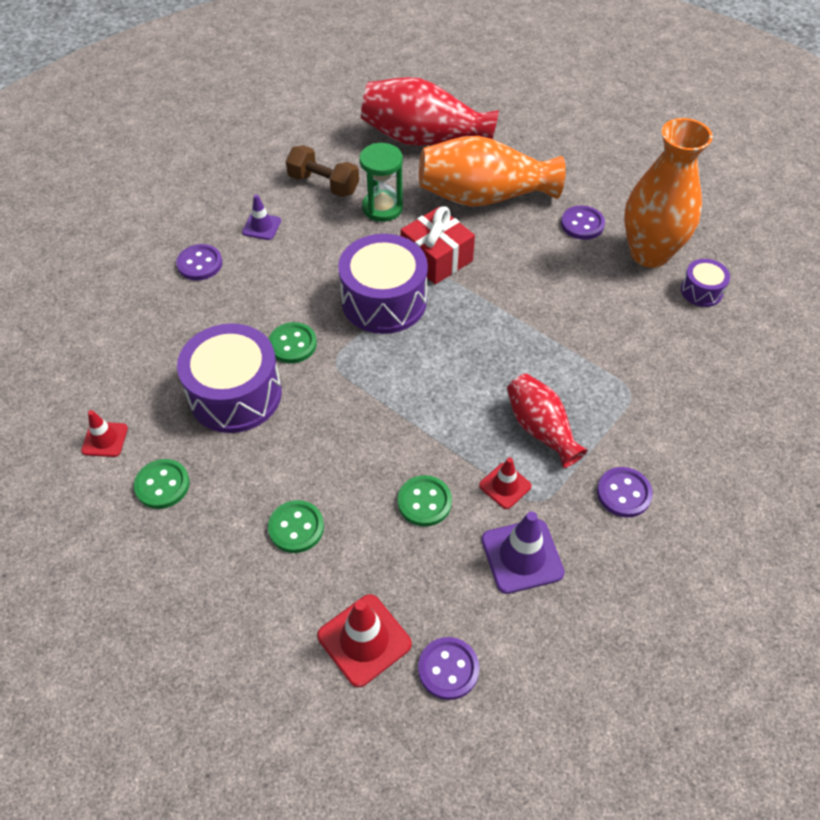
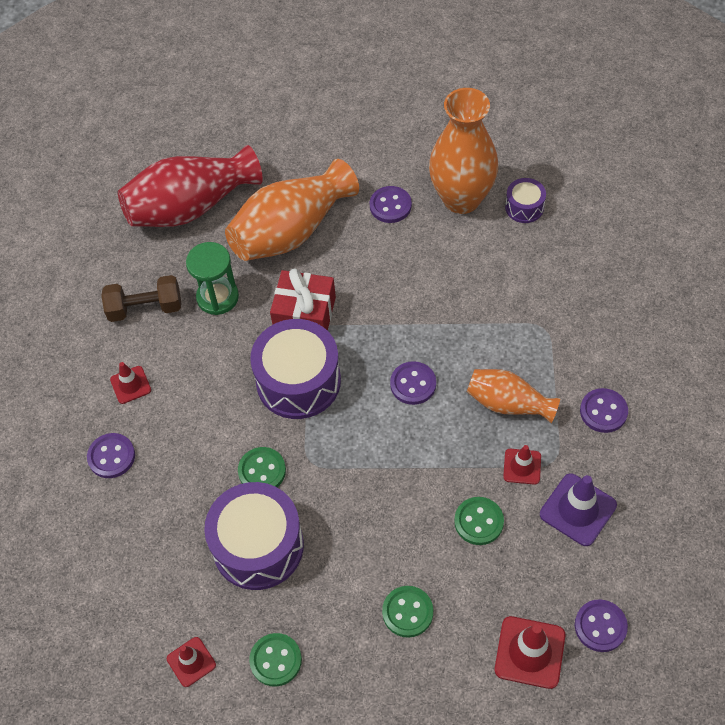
camera: 35 degrees left, 5 degrees up
(261, 226) = (130, 385): purple traffic cone -> red traffic cone
(473, 361) = (413, 384): none -> purple button
(541, 429) = (508, 404): red vase -> orange vase

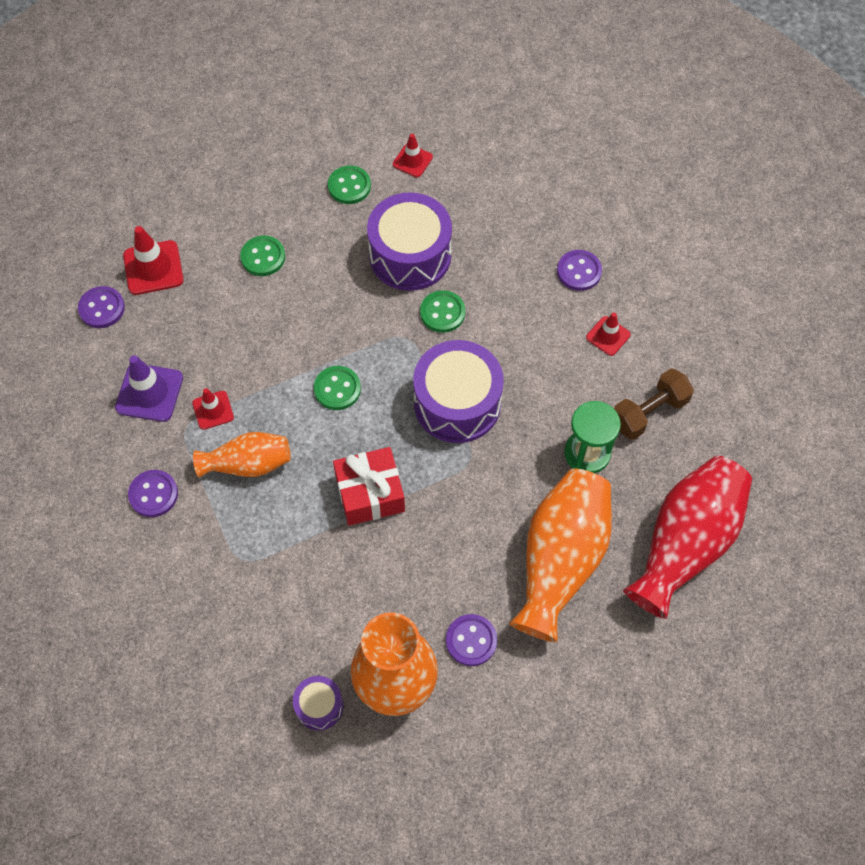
camera: 150 degrees right, 5 degrees up
(305, 314) = (490, 472): red gift -> red gift (370, 493)
(413, 384) = (347, 445): purple button -> none
(478, 522) = (233, 348): green button -> green button (337, 389)

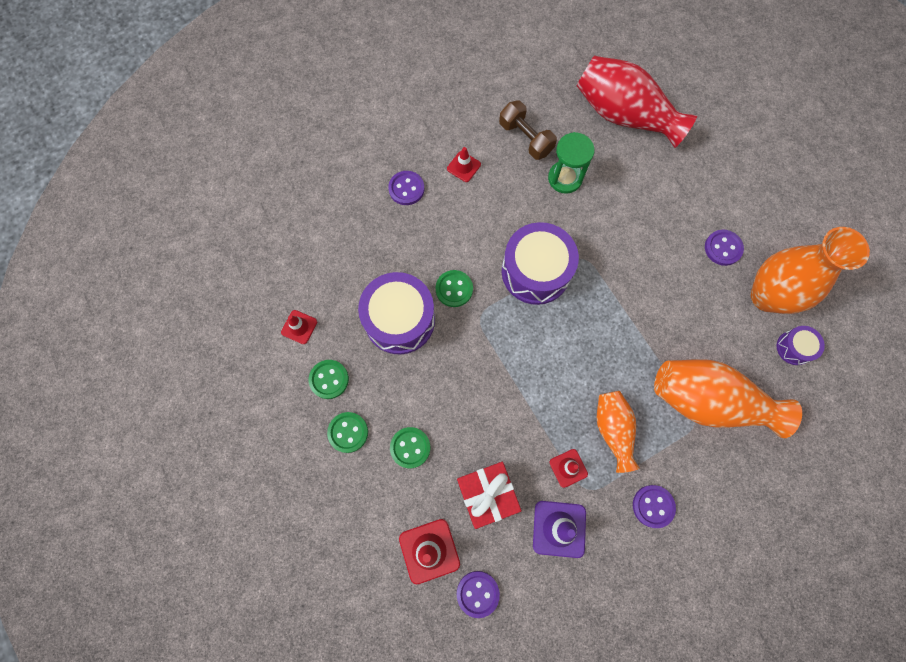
camera: 95 degrees left, 10 degrees up
(337, 389) = (535, 366): green button -> green button (348, 432)
(370, 493) = (623, 330): red gift -> red gift (487, 494)
(560, 560) = (652, 193): orange vase -> orange vase (708, 401)

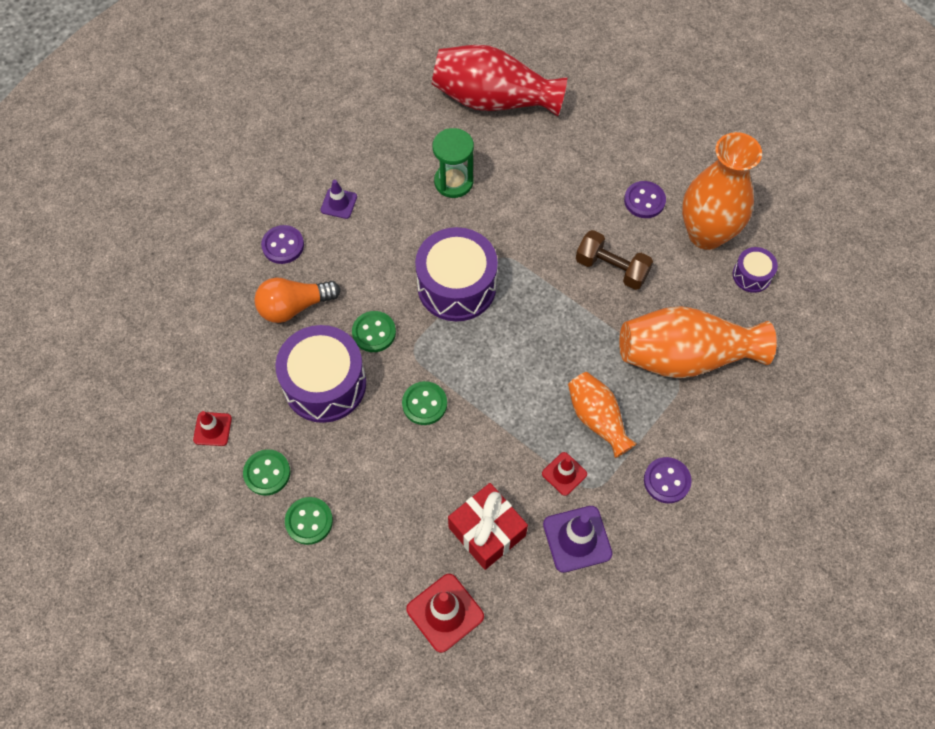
camera: 20 degrees left, 10 degrees down
(398, 245) = (294, 306): none -> orange light bulb
(410, 447) = (385, 513): green button -> green button (424, 404)
(463, 166) = (339, 203): red traffic cone -> purple traffic cone
(477, 593) = (514, 637): purple button -> none
(525, 138) = (396, 154): brown dumbbell -> brown dumbbell (611, 268)

